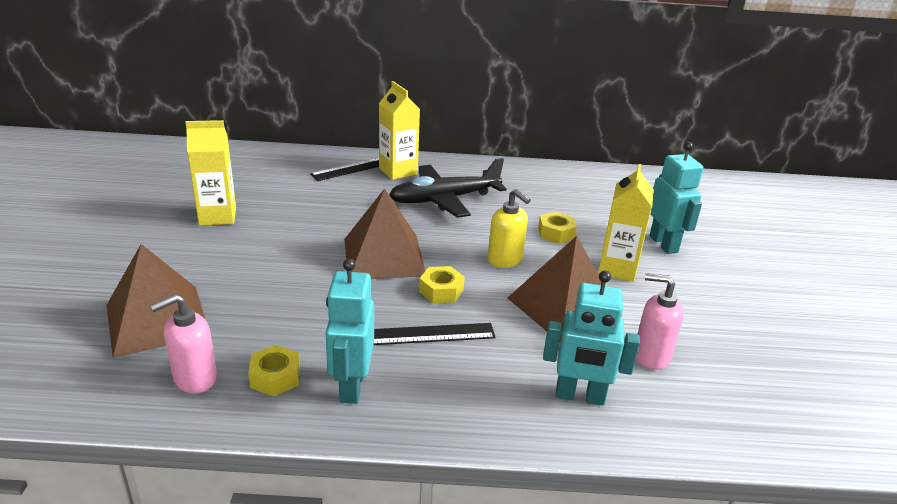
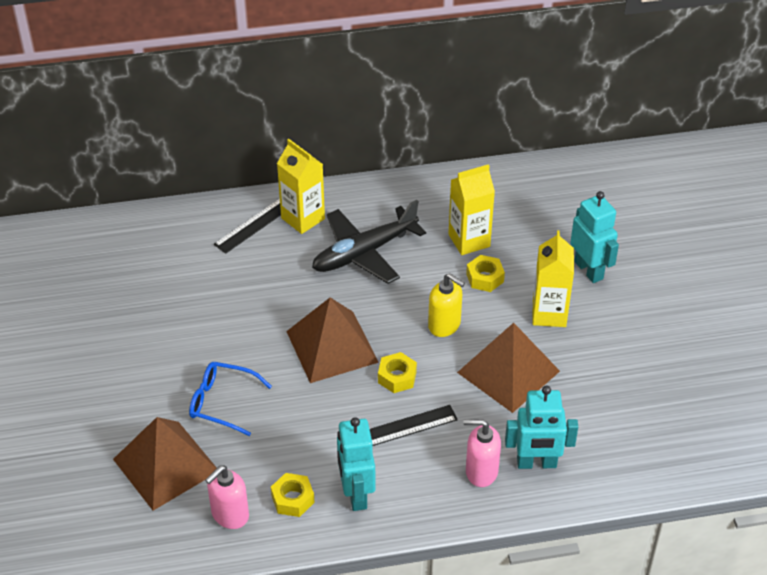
camera: 10 degrees left, 15 degrees up
(217, 216) = (151, 328): yellow carton -> yellow carton (469, 240)
(249, 279) = (222, 402): none -> blue glasses
(651, 356) = (588, 410): pink soap dispenser -> pink soap dispenser (481, 471)

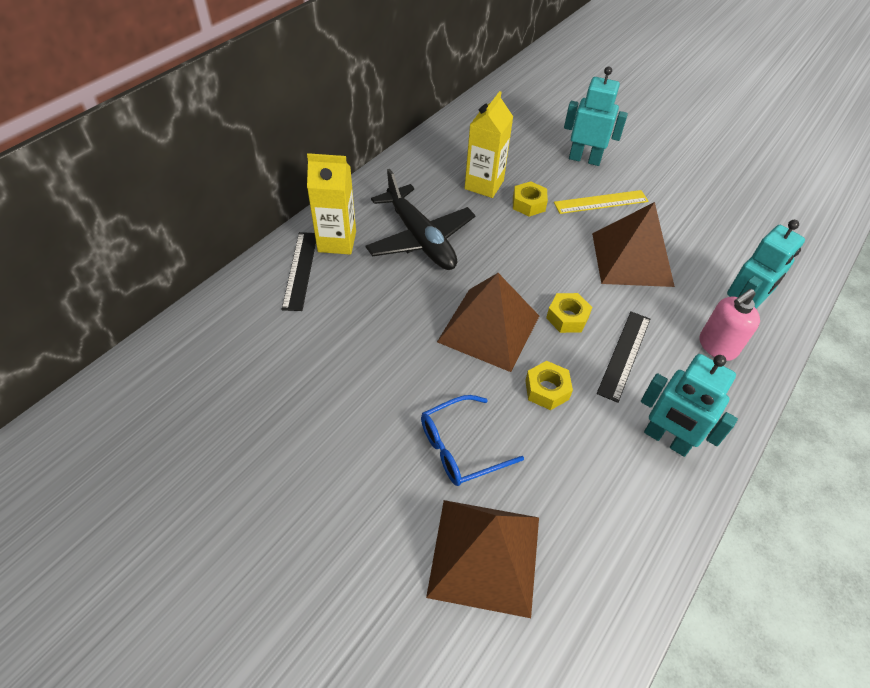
camera: 45 degrees left, 5 degrees up
(230, 515) = (601, 553): pink soap dispenser -> none
(292, 499) = (629, 488): yellow nut -> yellow nut (547, 390)
(364, 252) = (420, 238): black plane -> black plane turned 45 degrees counterclockwise
(444, 325) = (547, 255): yellow soap dispenser -> none
(549, 314) = (601, 202): yellow carton -> yellow ruler

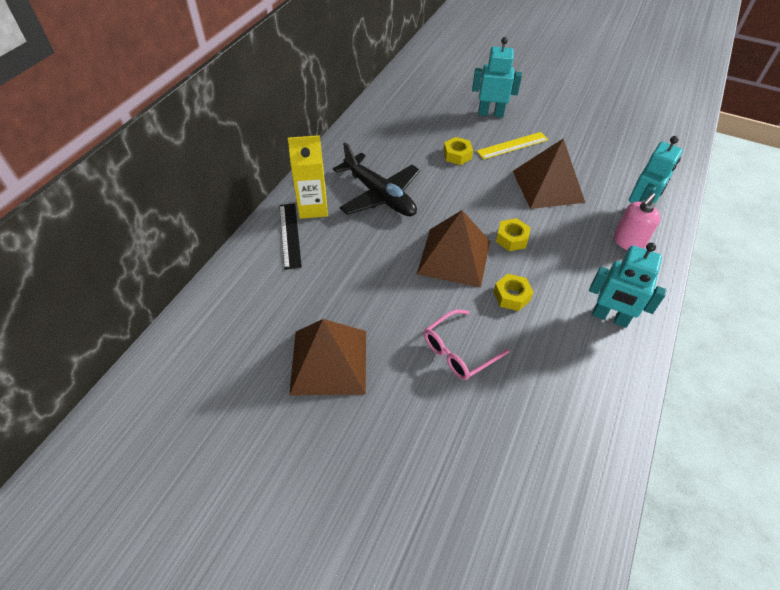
camera: 10 degrees left, 0 degrees up
(460, 448) = (458, 351): blue glasses -> pink glasses
(484, 185) = (418, 145): yellow carton -> none
(485, 556) = (500, 428): brown pyramid -> brown pyramid (329, 361)
(624, 355) = (562, 260): black ruler -> none

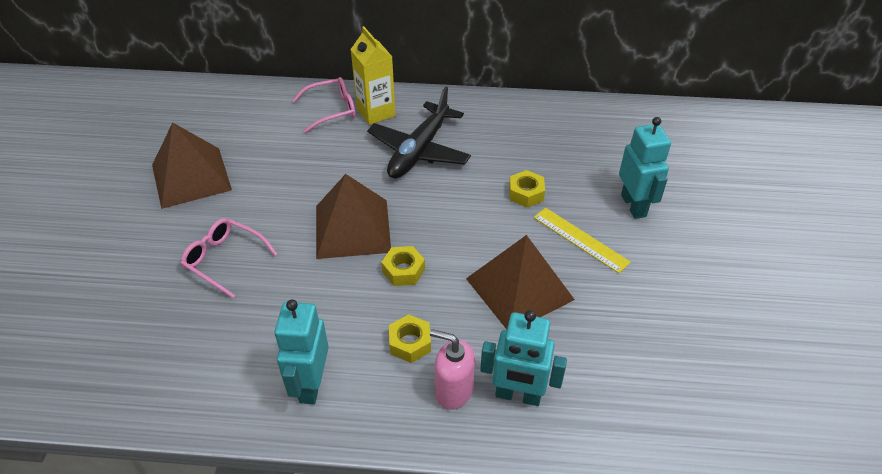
camera: 70 degrees right, 5 degrees down
(289, 235) = (332, 110): black ruler -> pink glasses
(511, 296) = (312, 287): yellow nut -> yellow nut (410, 343)

